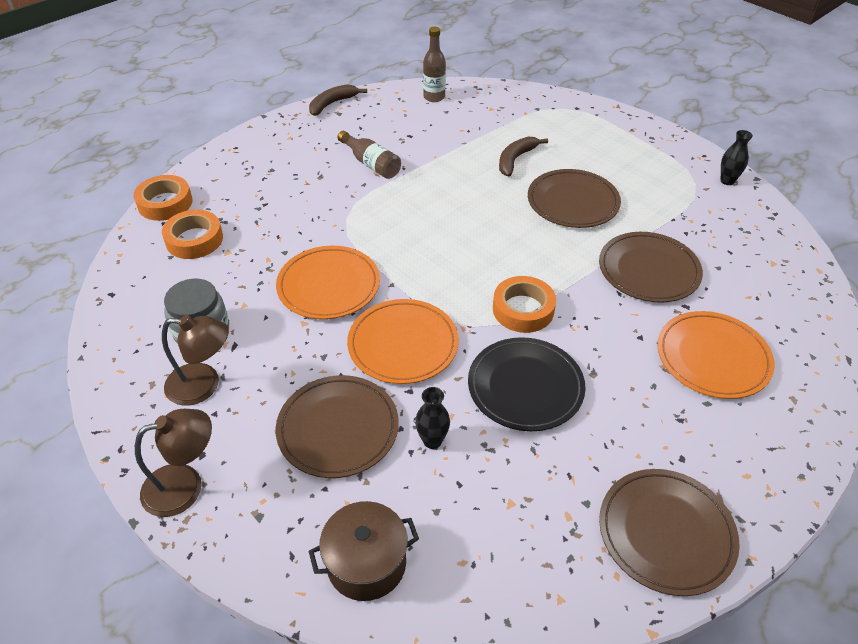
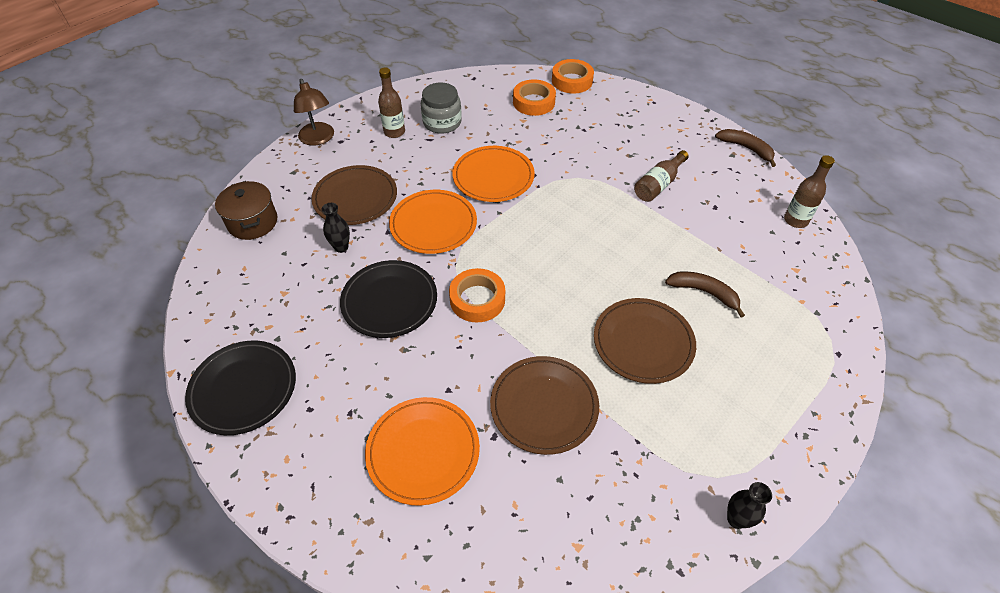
camera: 85 degrees right, 5 degrees up
(204, 385) = (394, 132): brown lamp -> brown bottle
(666, 533) = (243, 389): brown plate -> black plate

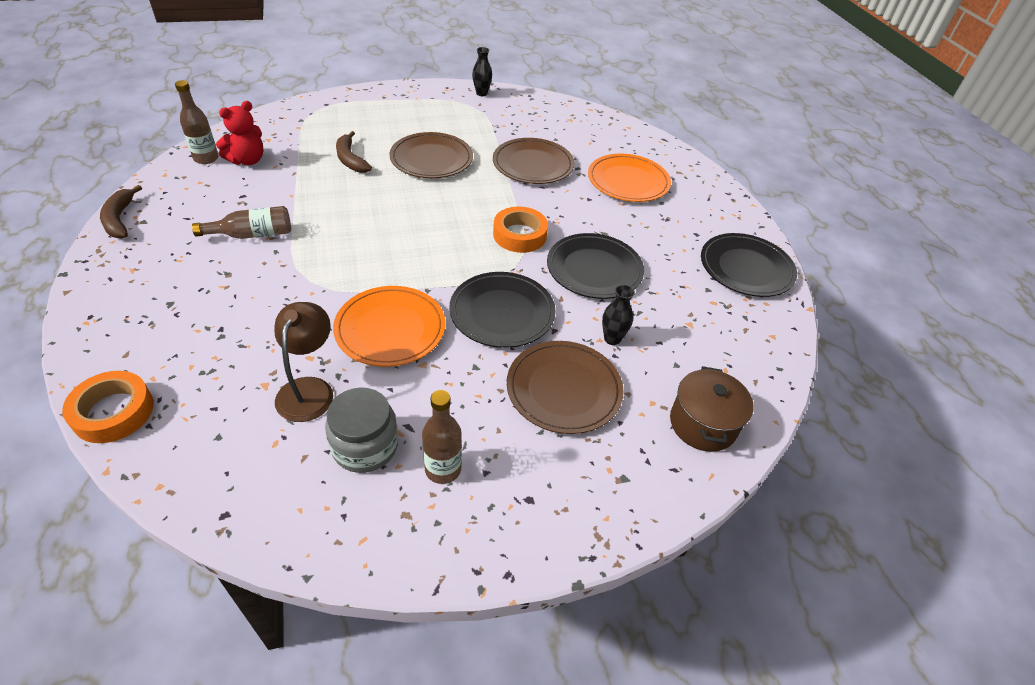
camera: 150 degrees left, 5 degrees down
(318, 139) = (559, 525): brown lamp -> brown lamp (309, 389)
(433, 224) = (502, 312): orange plate -> black plate
(533, 102) = (213, 406): orange tape -> none
(768, 238) = (247, 160): none -> red teddy bear

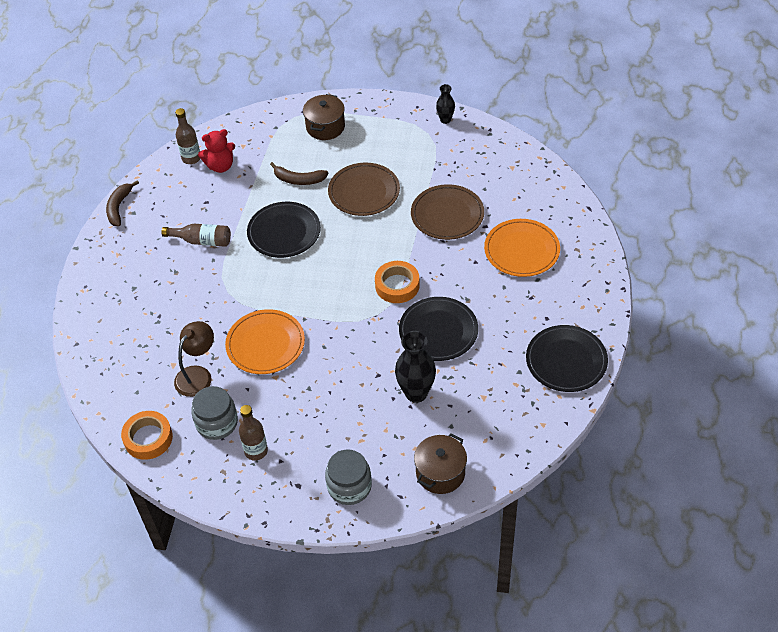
camera: 30 degrees right, 5 degrees up
(113, 412) = (85, 359): orange tape -> orange tape (148, 438)
(350, 159) = (298, 180): brown banana -> brown banana turned 75 degrees counterclockwise
(358, 113) = (325, 127): none -> brown pot
(502, 312) = (348, 351): black plate -> black plate (284, 232)
(564, 389) = (359, 421): brown plate -> none
(601, 478) = (349, 486): none -> grey jar
(612, 339) = (416, 393): black vase -> black vase, size x1.77

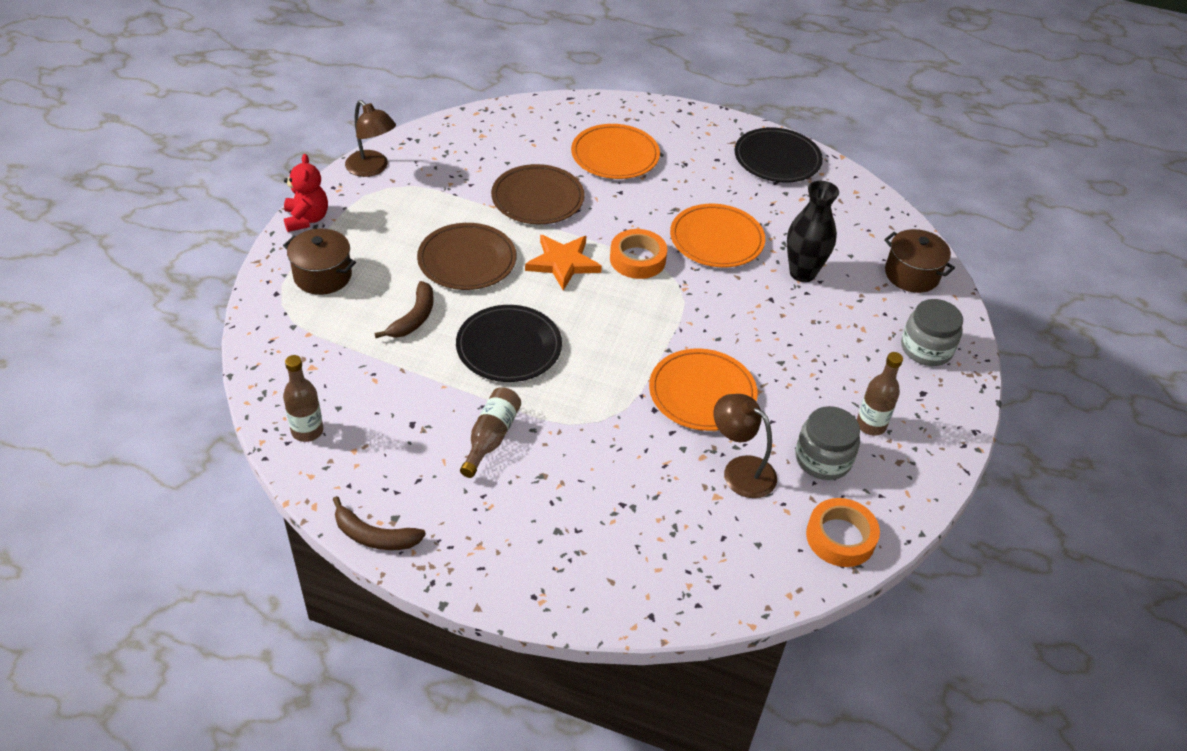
camera: 85 degrees left, 5 degrees down
(220, 166) = (343, 398): red teddy bear -> red teddy bear (306, 219)
(378, 243) = (563, 263): none -> orange star
(438, 331) = (716, 239): black plate -> orange plate
(445, 120) = (372, 168): black vase -> brown lamp

